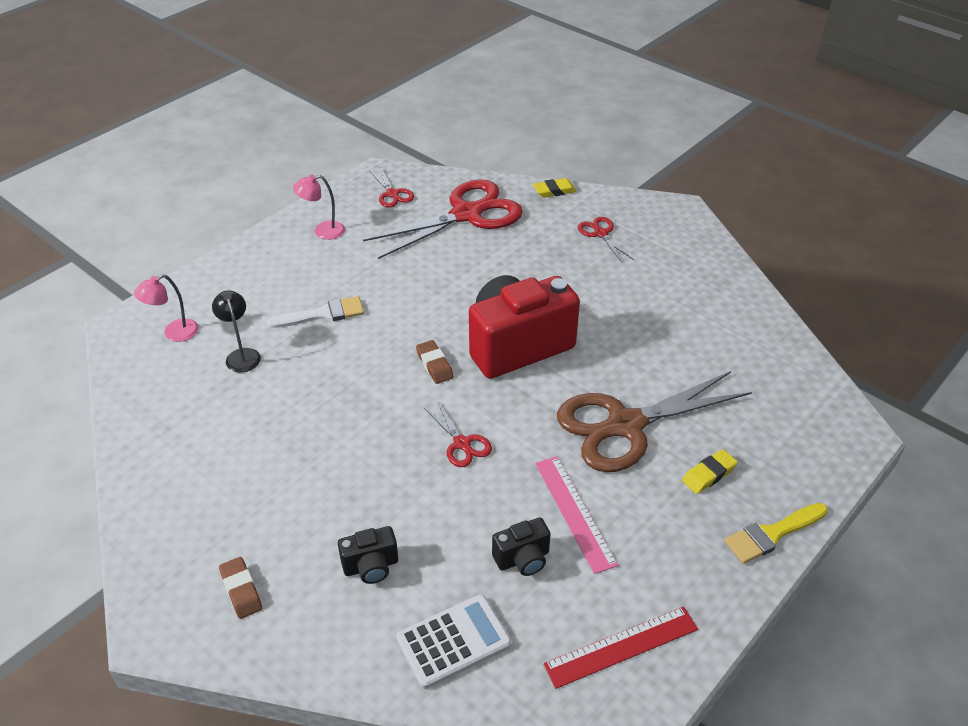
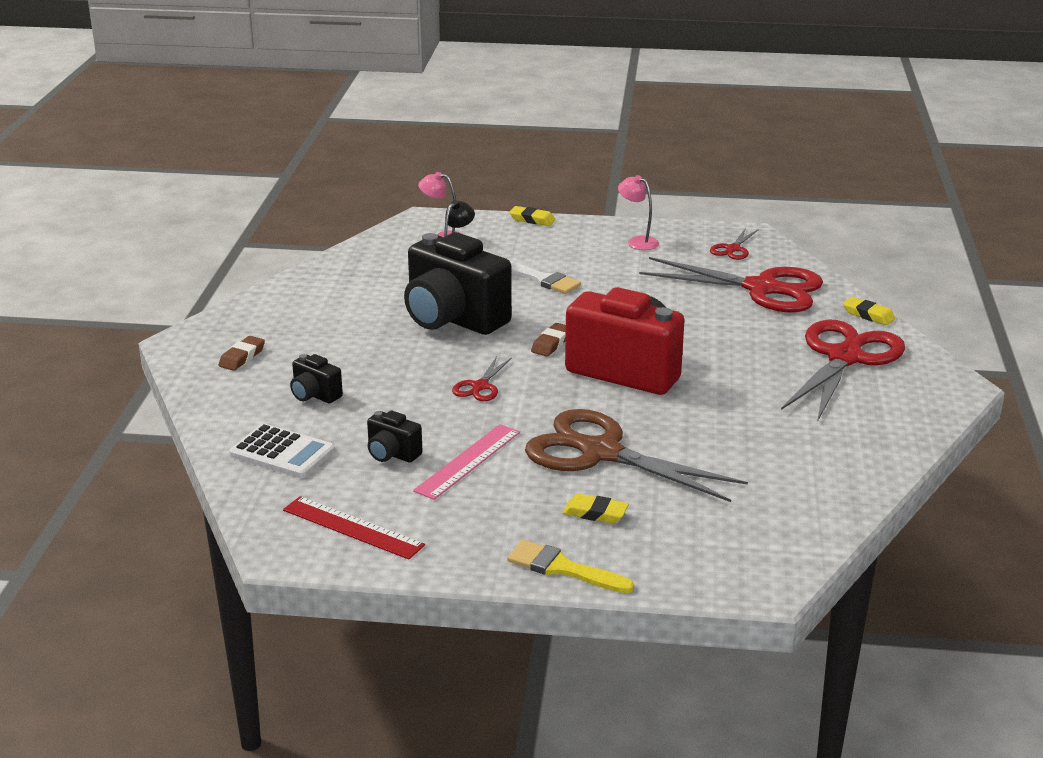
camera: 55 degrees right, 15 degrees down
(211, 265) = (532, 219): none -> yellow eraser
(331, 402) = (453, 319): none -> black camera
(601, 233) = (844, 358): red scissors -> red scissors, size x2.25

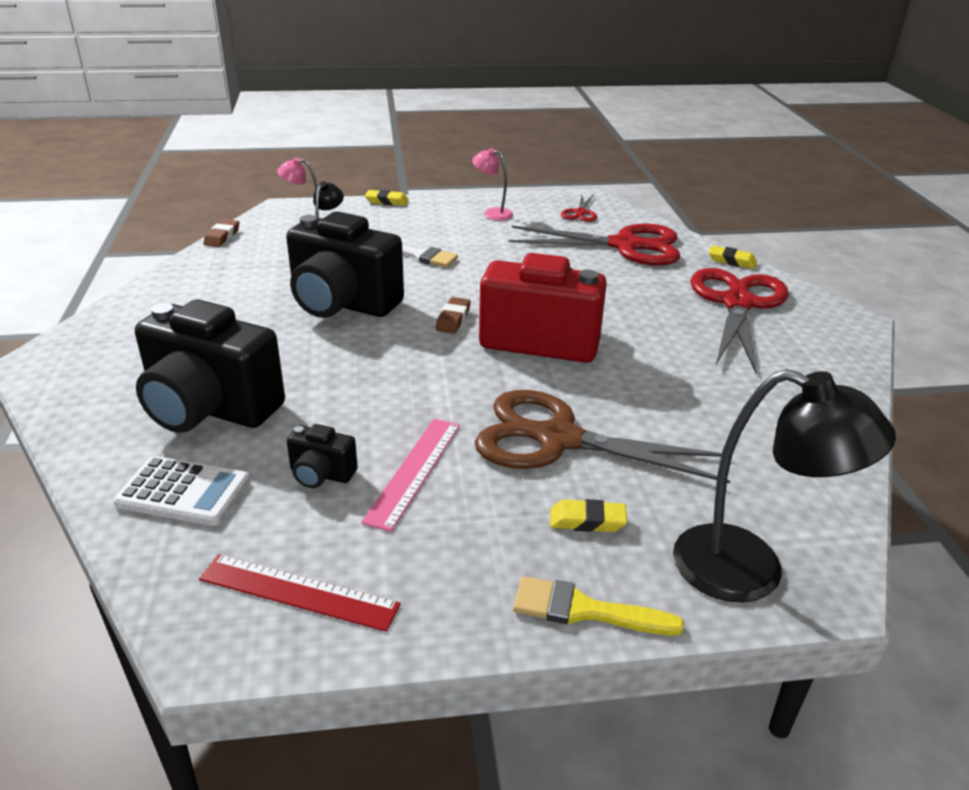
camera: 15 degrees left, 5 degrees up
(242, 357) = (114, 372): brown eraser -> brown eraser (222, 236)
(314, 395) = (210, 409): black camera -> black camera, size x2.27
(480, 386) = (396, 375): red scissors -> none
(711, 563) = (751, 571): none -> black lamp

